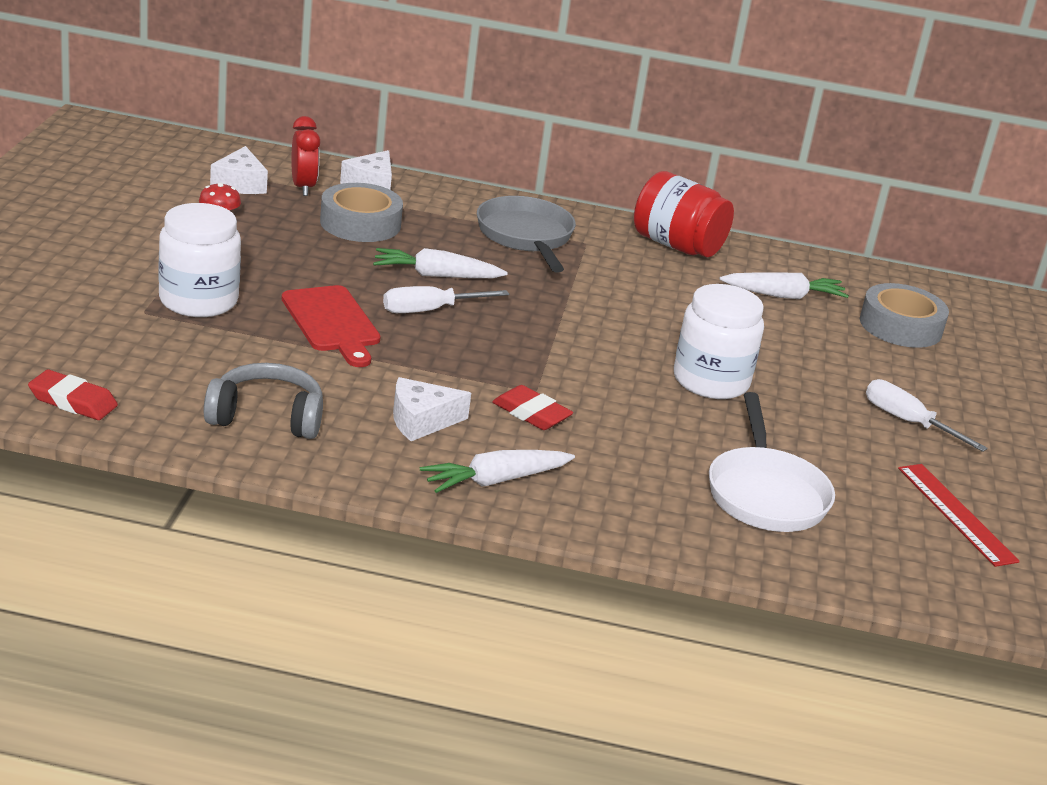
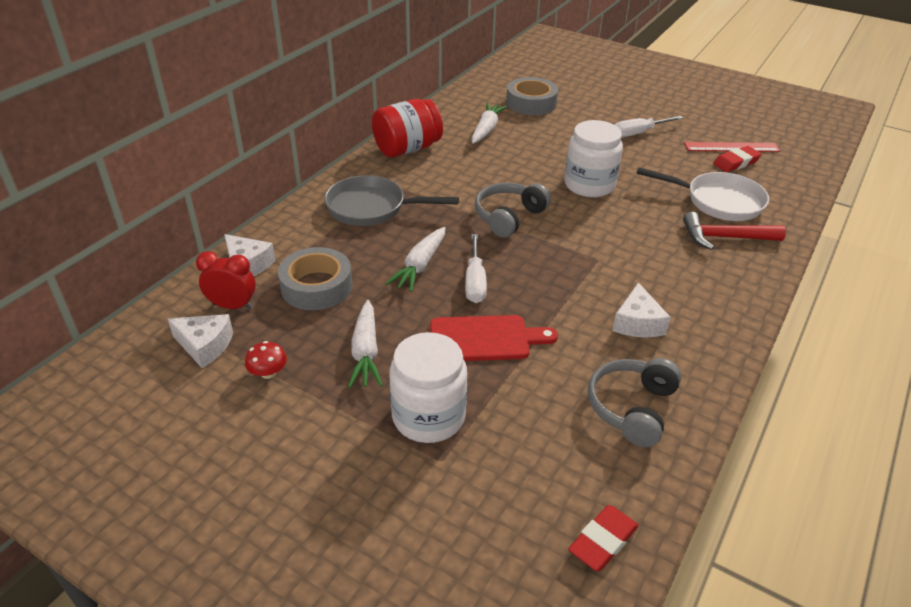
camera: 65 degrees left, 10 degrees up
(495, 481) = (715, 305): white carrot -> white carrot (366, 352)
(531, 413) = (628, 268): red eraser -> red eraser (736, 162)
(580, 324) = (508, 217): none -> grey headphones
(667, 495) = (724, 238): none -> red hammer

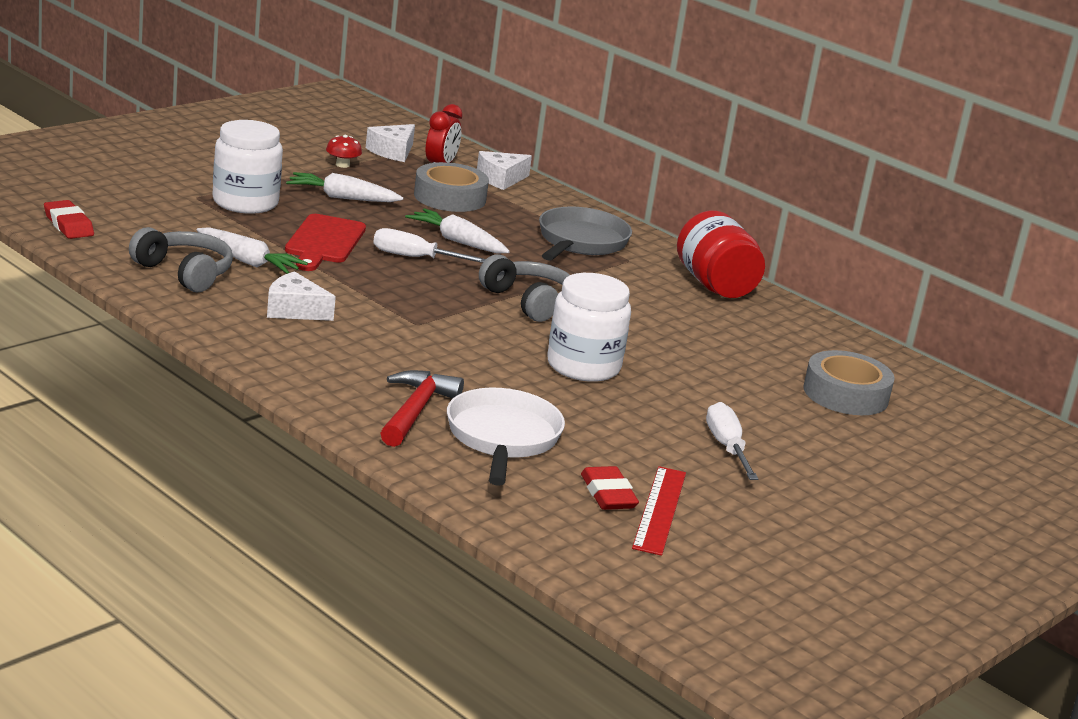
camera: 100 degrees right, 15 degrees down
(486, 129) = (760, 342): white carrot -> white carrot (248, 261)
(718, 202) = (502, 438): white pan -> white pan turned 150 degrees clockwise

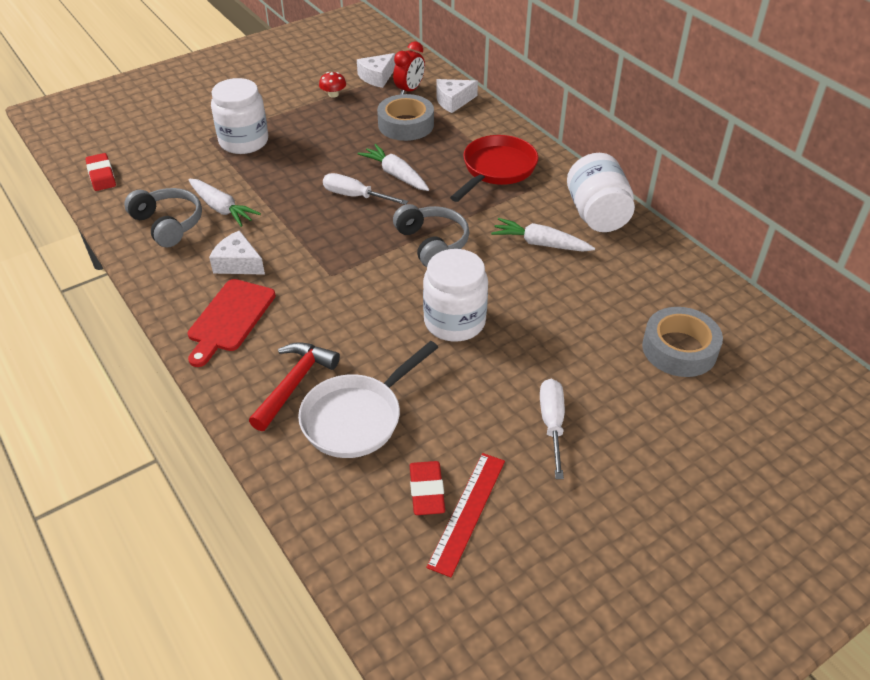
camera: 15 degrees right, 20 degrees up
(324, 242) = (289, 182): red cutting board -> red cutting board (230, 318)
(342, 198) = (320, 131): white carrot -> white carrot (540, 244)
(502, 438) = (357, 417): white pan -> white pan turned 150 degrees counterclockwise
(580, 242) = (496, 169): grey pan -> red pan
(715, 285) = (597, 214): red jar -> white jar

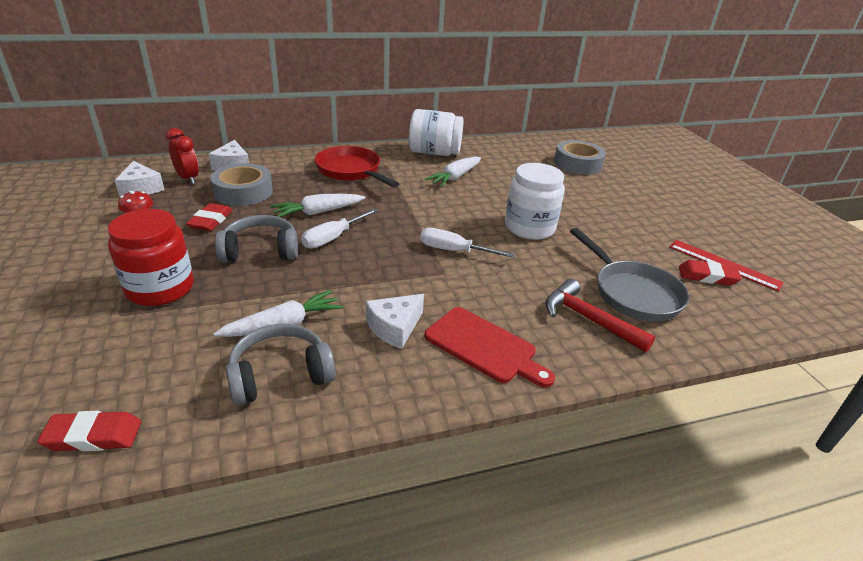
camera: 75 degrees left, 10 degrees down
(244, 141) = (160, 288): white jar -> red jar
(346, 127) = (211, 221): none -> red eraser
(357, 417) = (632, 293): white pan -> grey pan
(432, 243) = (428, 216): grey headphones -> grey headphones (260, 250)
(552, 424) = (641, 217): white screwdriver -> white screwdriver (454, 251)

